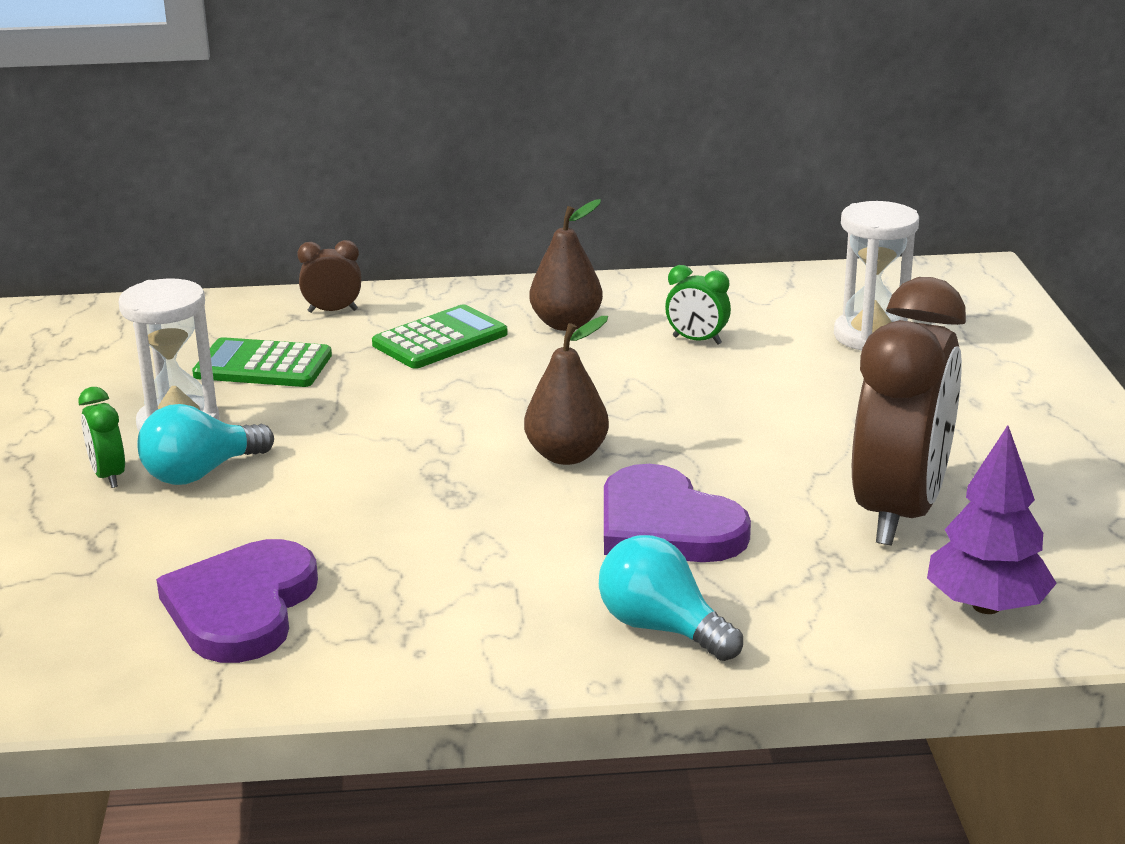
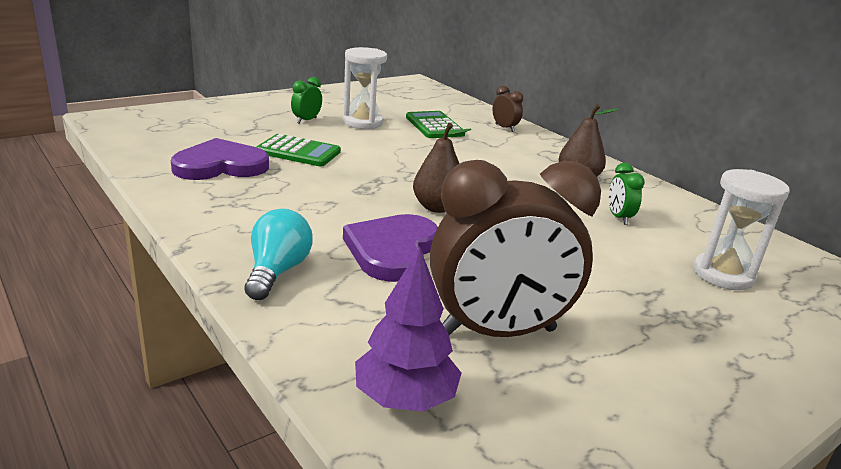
camera: 55 degrees right, 0 degrees up
(200, 473) = (326, 135): turquoise light bulb -> none
(440, 339) = (513, 154): green calculator -> green calculator (298, 152)

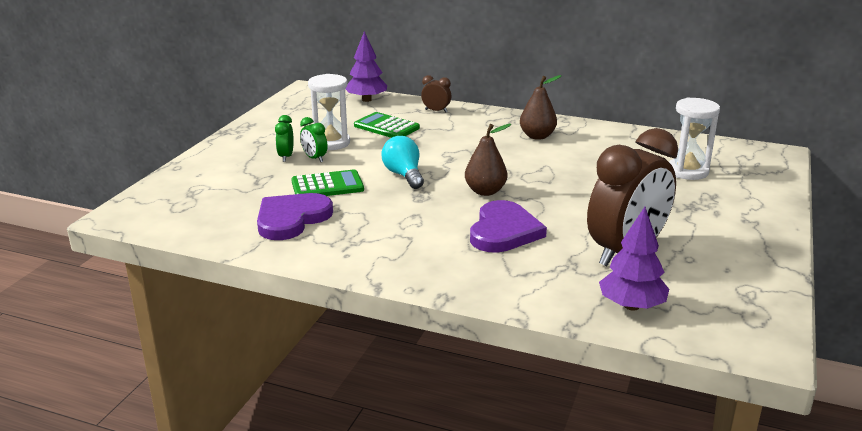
camera: 30 degrees left, 0 degrees up
(277, 271) = (461, 273): turquoise light bulb -> turquoise light bulb (404, 175)
(392, 250) = (504, 231): purple heart -> purple heart turned 150 degrees counterclockwise
(453, 102) = (366, 100): none -> purple tree
(618, 217) = (594, 155): green clock -> green clock (314, 158)

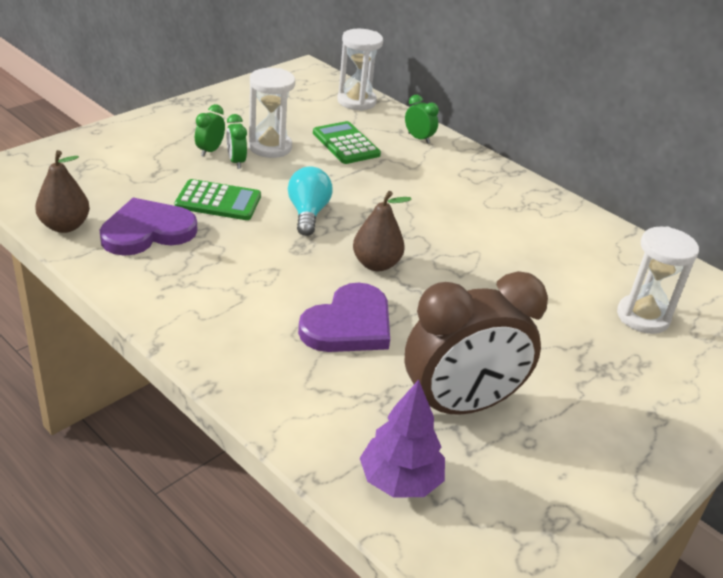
camera: 20 degrees right, 10 degrees up
(366, 100) = (356, 101): purple tree -> white hourglass
(436, 111) = (419, 138): brown clock -> green clock
(537, 136) = (503, 208): brown pear -> brown pear (65, 226)

